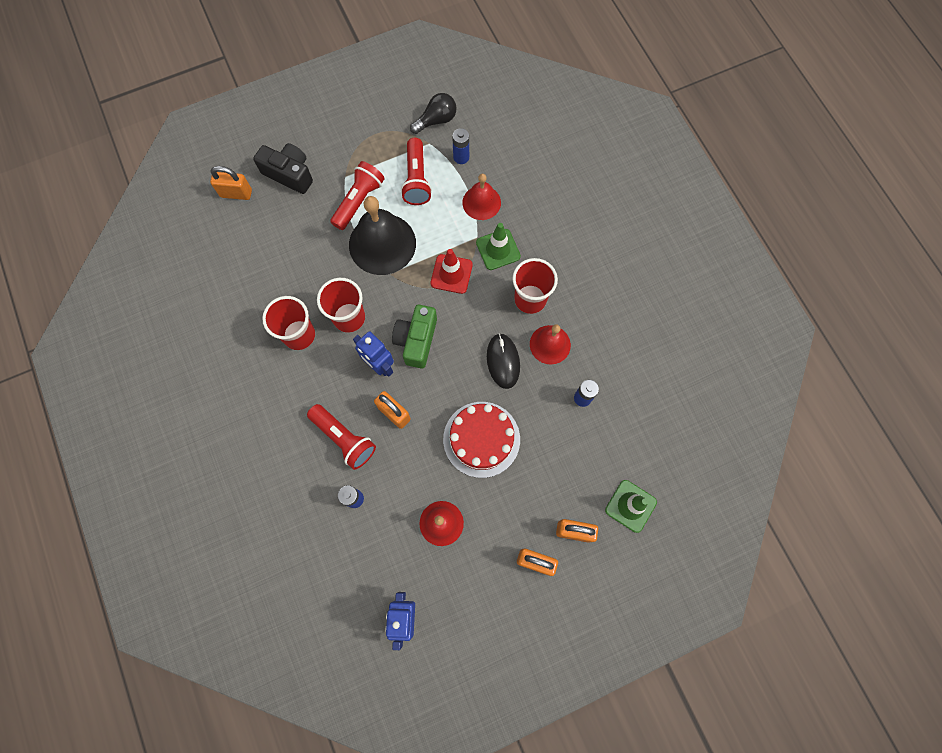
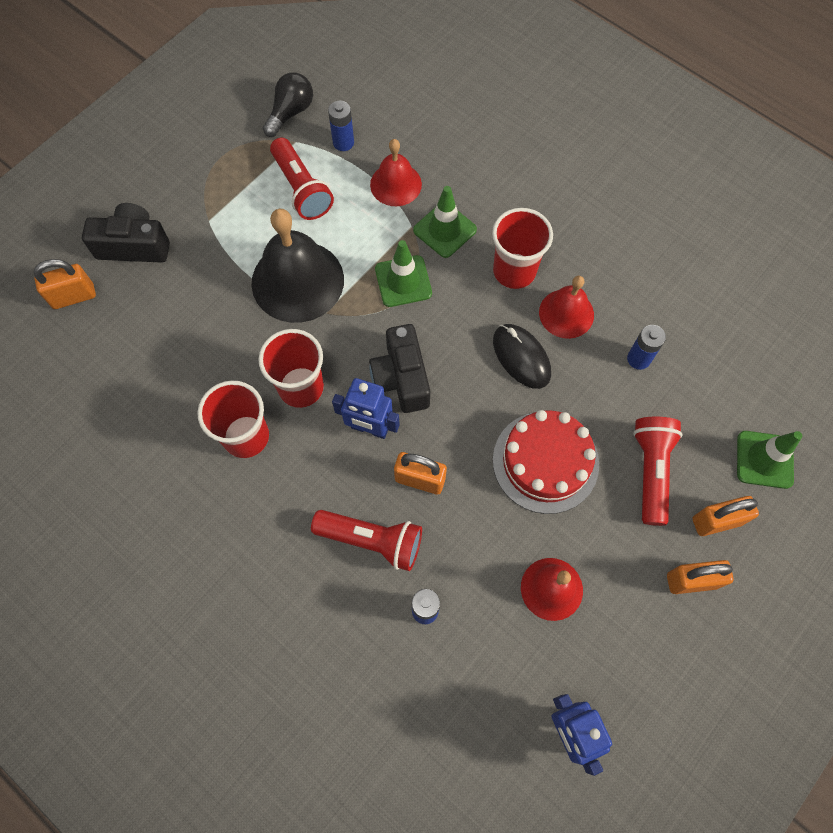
camera: 25 degrees left, 5 degrees down
(359, 201) = (241, 242): red flashlight -> red flashlight (651, 471)
(416, 340) = (401, 378): green camera -> black camera
(451, 274) = (403, 281): red traffic cone -> green traffic cone

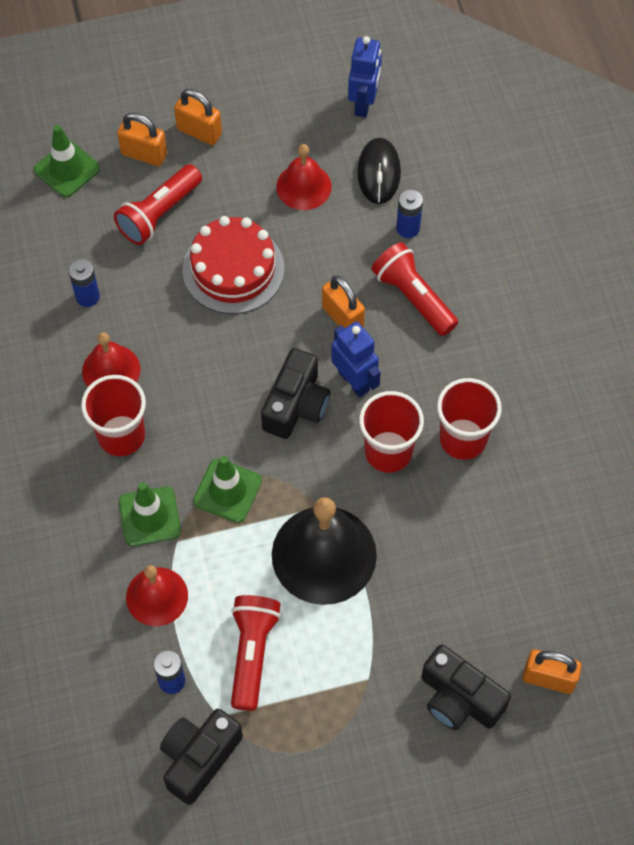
camera: 145 degrees left, 5 degrees down
(290, 112) = (199, 758): black light bulb -> black camera
(521, 357) = (181, 358): black mouse -> black mouse (379, 173)

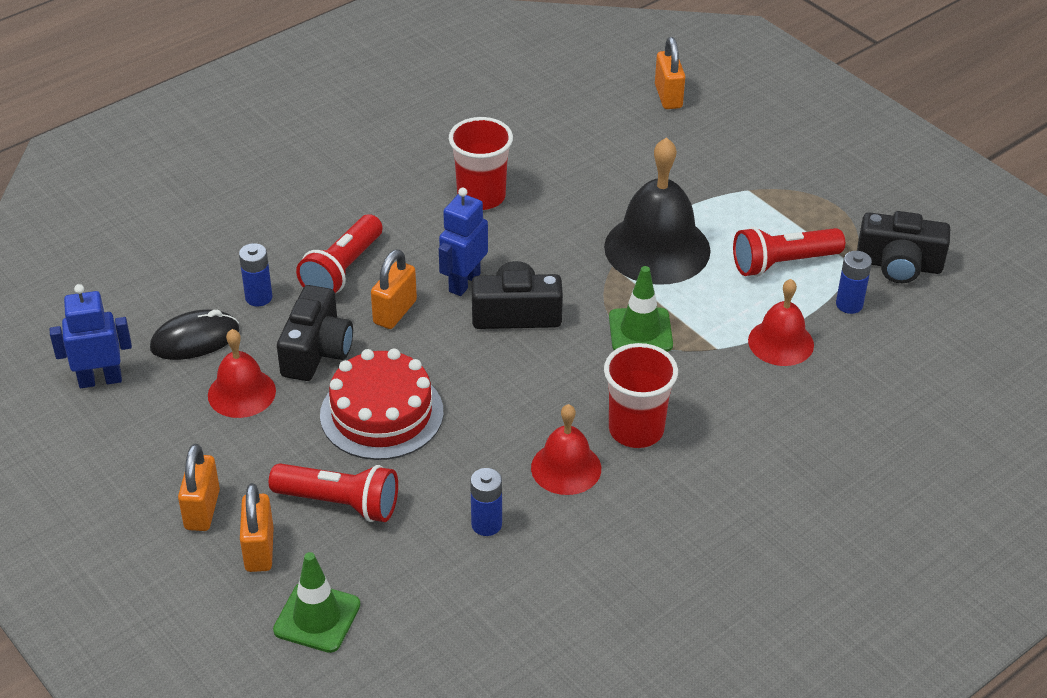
camera: 115 degrees left, 20 degrees down
(149, 516) = (706, 376): green traffic cone -> none
(388, 452) = (526, 238): red cup -> none
(459, 698) = (723, 137): black camera -> black camera (316, 351)

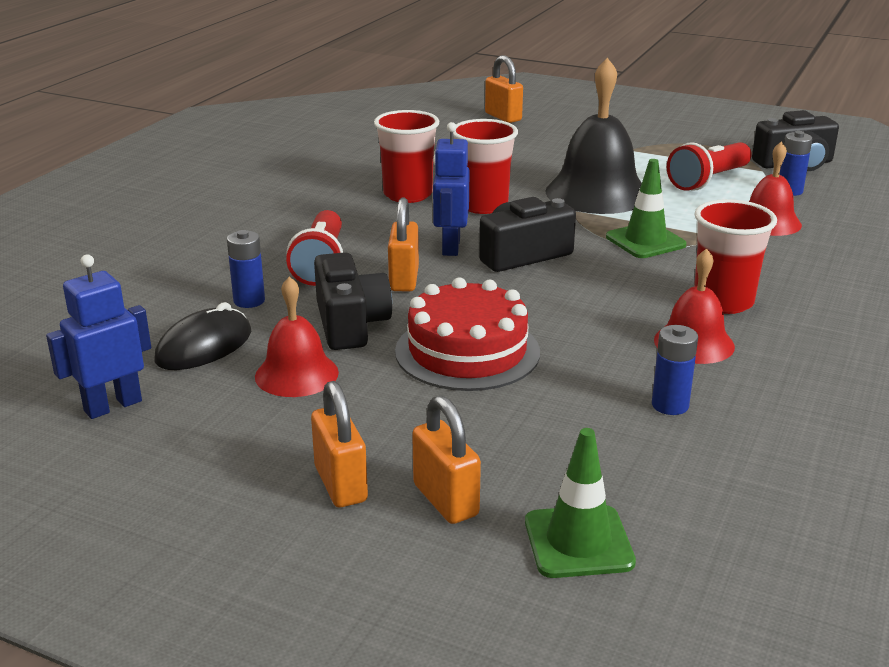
camera: 25 degrees left, 15 degrees down
(339, 503) = (497, 432): red flashlight -> none
(536, 234) = (483, 205): none -> red cup

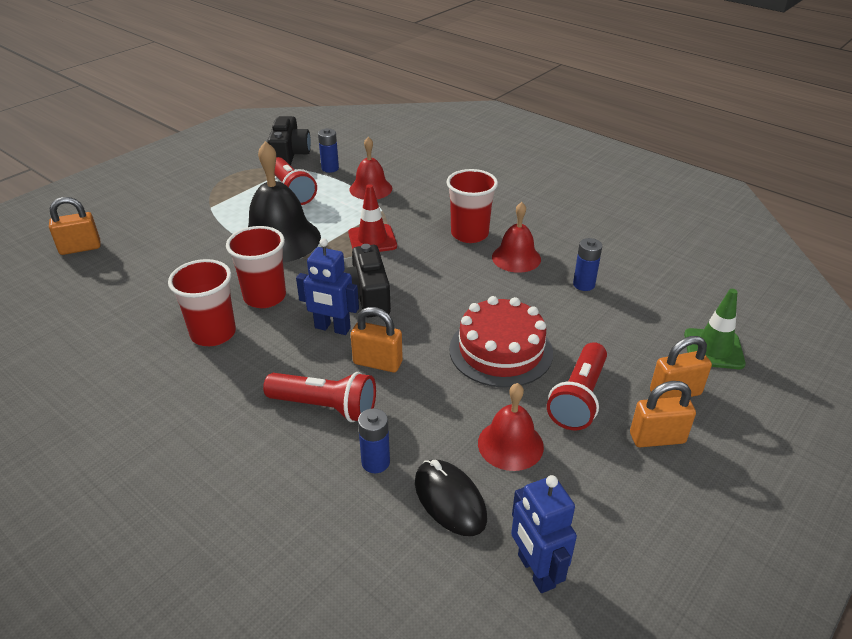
camera: 75 degrees left, 10 degrees up
(350, 324) = (440, 403): black camera -> none
(398, 416) = (578, 398): none -> red flashlight
(645, 241) = (372, 240): green traffic cone -> red traffic cone

